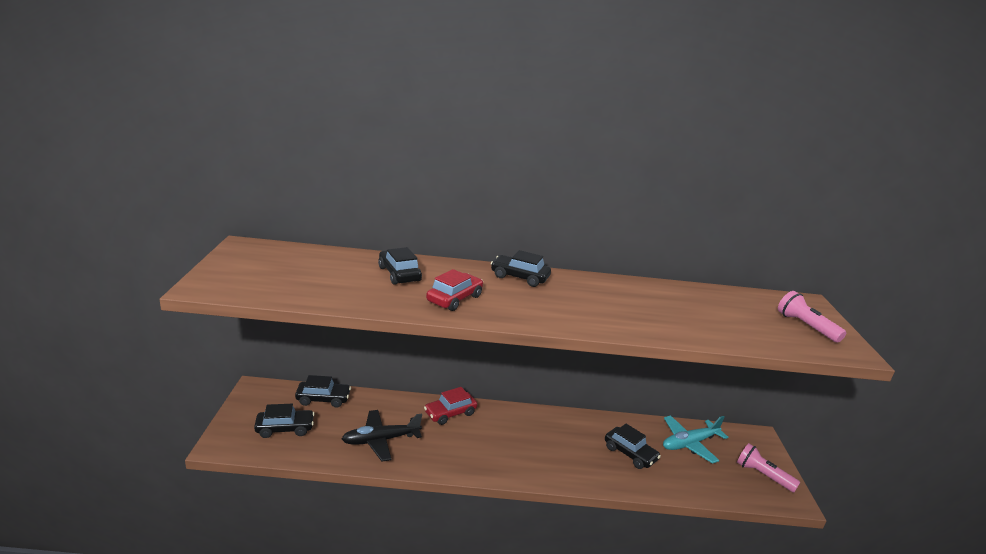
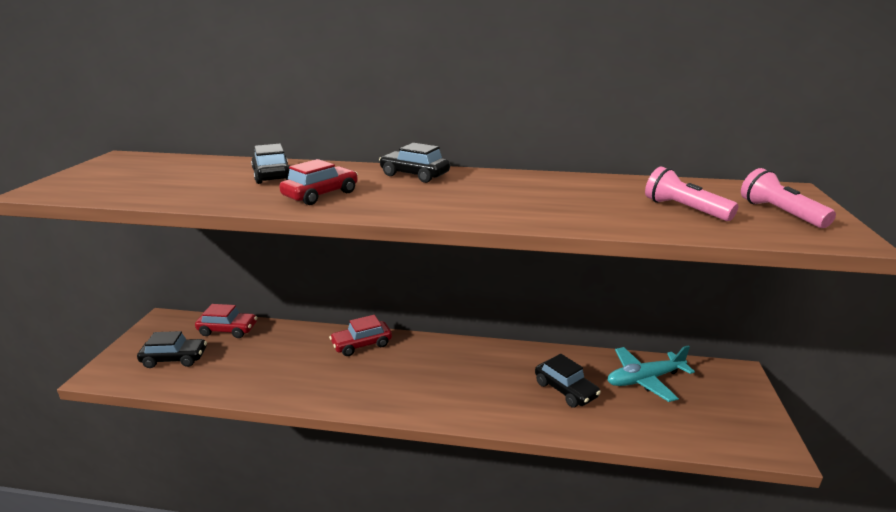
camera: 10 degrees right, 0 degrees up
(323, 399) = (228, 330): black car -> red car
(380, 440) = (273, 372): black plane -> none
(762, 475) = (737, 418): pink flashlight -> pink flashlight (684, 209)

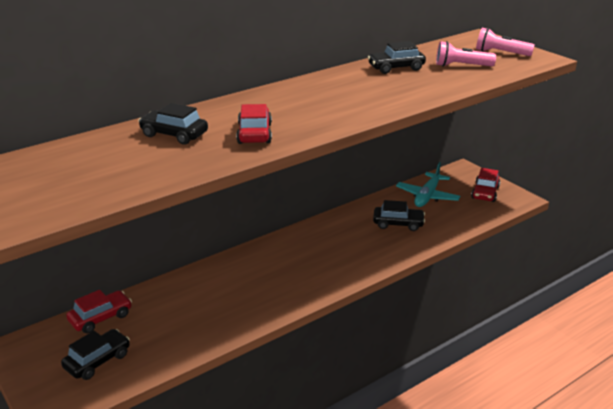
camera: 45 degrees left, 5 degrees up
(361, 344) = (232, 267): red car -> red car (485, 193)
(414, 175) = (274, 96): black car -> black car (396, 68)

